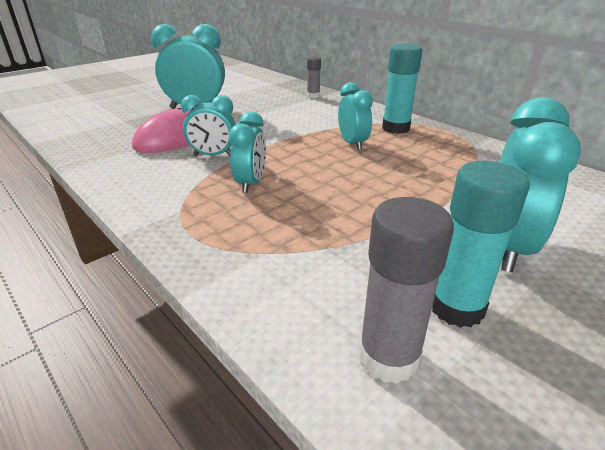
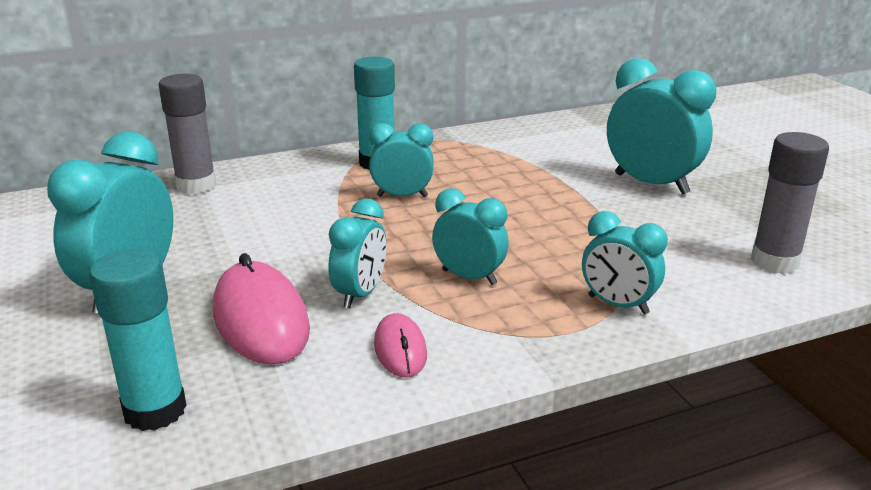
camera: 70 degrees left, 5 degrees down
(153, 177) = (400, 349): none -> pink mouse
(237, 250) = (618, 305): none -> turquoise clock
(313, 96) = (196, 185): grey glue stick -> grey glue stick, size x1.76
(456, 307) = (723, 223): turquoise glue stick -> turquoise glue stick (155, 410)

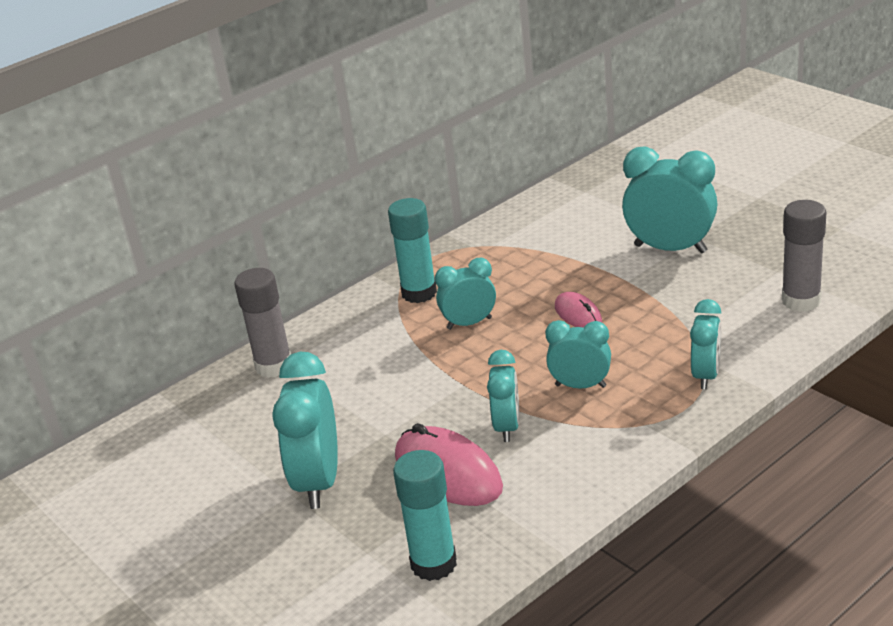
camera: 15 degrees left, 5 degrees up
(400, 349) = (572, 462): pink mouse -> pink mouse (578, 314)
(618, 305) = (706, 375): turquoise clock -> turquoise clock turned 90 degrees counterclockwise

